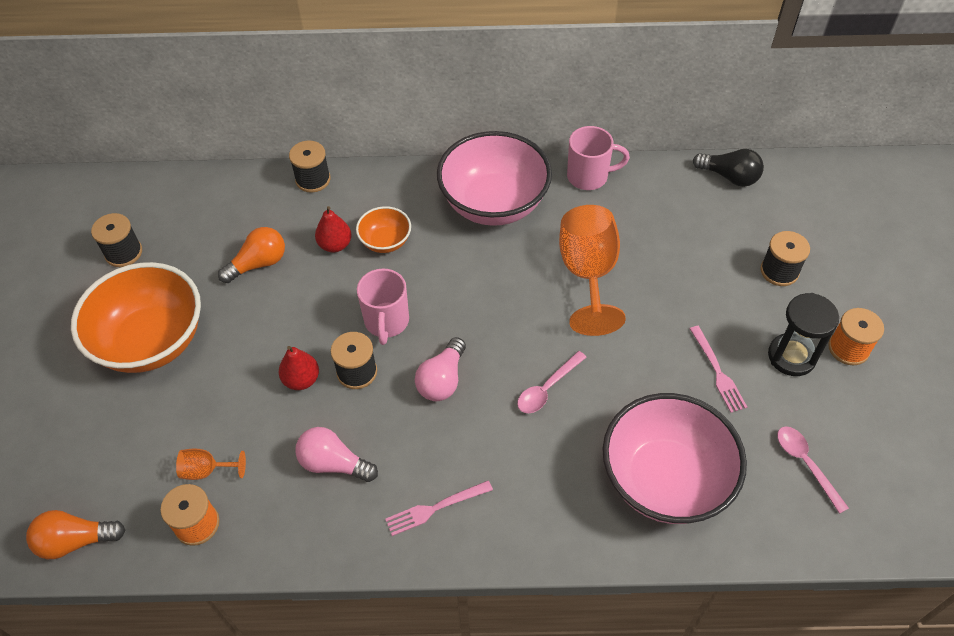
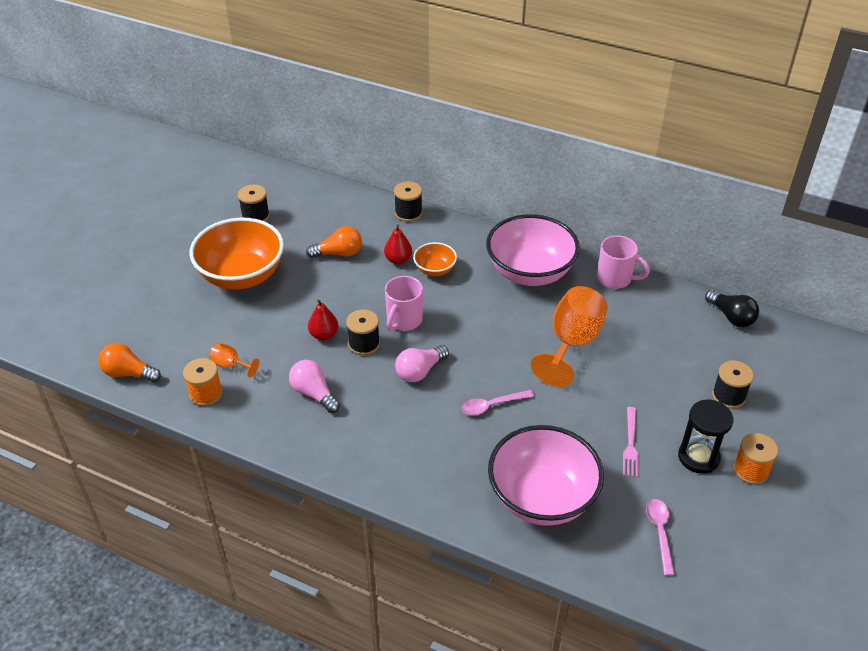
camera: 25 degrees right, 10 degrees down
(434, 509) = (364, 448): pink fork -> none

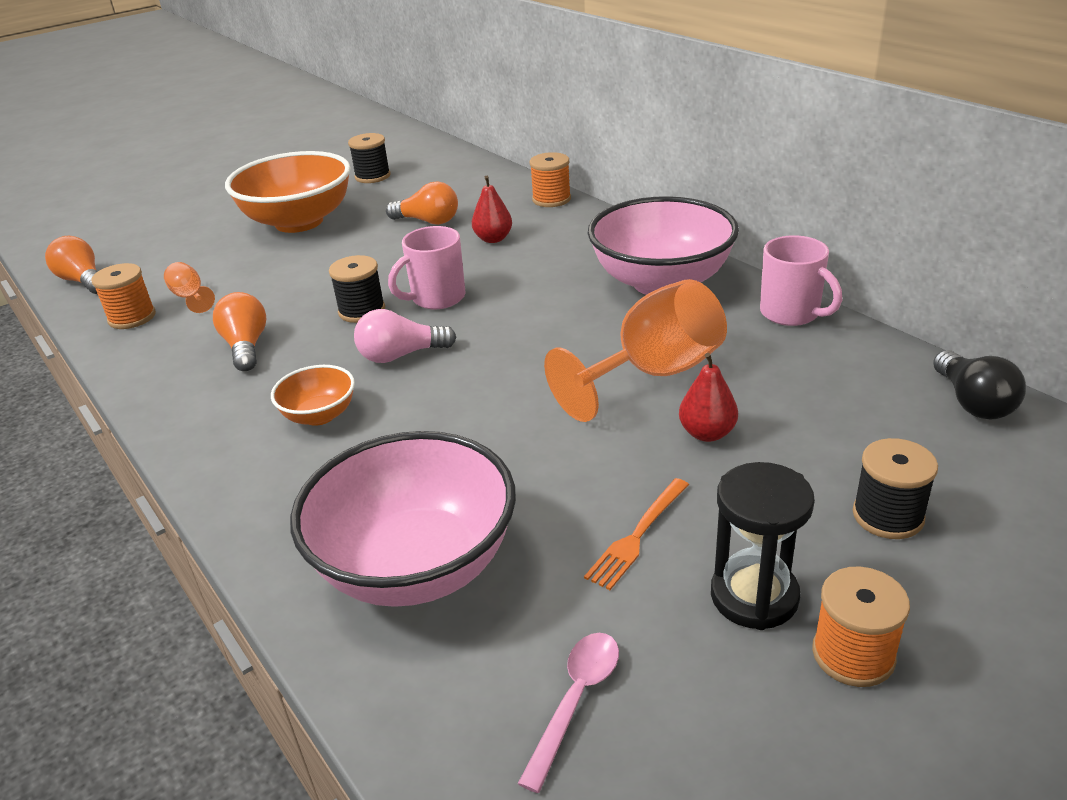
camera: 30 degrees right, 10 degrees down
(314, 393) = (246, 346): pink light bulb -> orange light bulb
(324, 335) = (325, 292): red pear -> red pear (707, 433)
(408, 213) = (551, 199): black spool -> orange spool
(435, 270) = (530, 256): orange bowl -> orange bowl (319, 415)
(492, 405) = (460, 419): pink spoon -> none
(630, 445) = (637, 537): pink fork -> orange fork

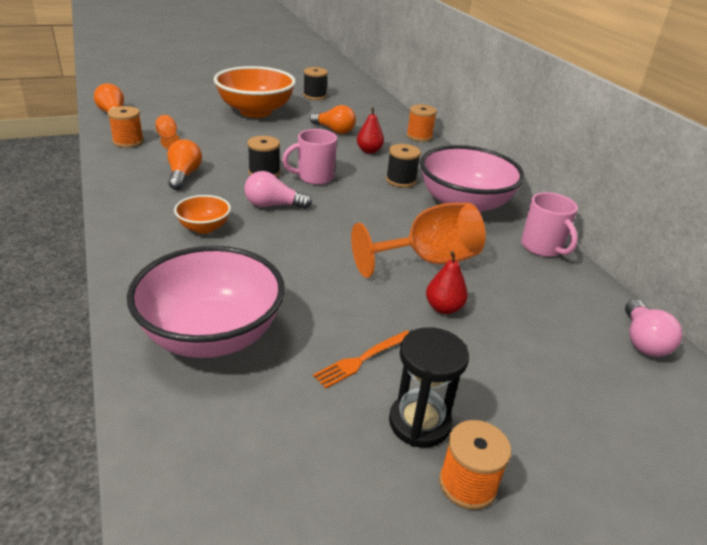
camera: 10 degrees right, 0 degrees up
(575, 701) = (265, 452): pink spoon -> none
(888, 516) = (541, 398): black spool -> black spool (401, 180)
(973, 402) = (643, 341): black light bulb -> pink light bulb

